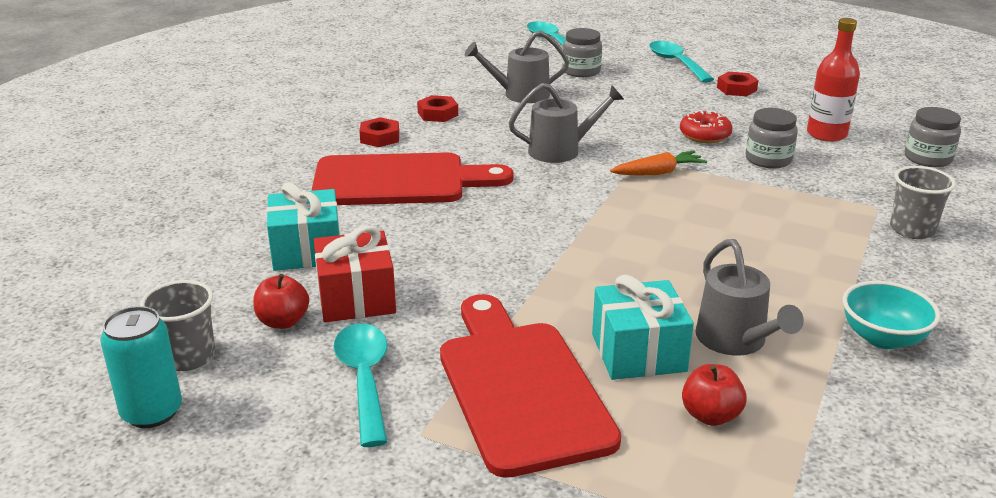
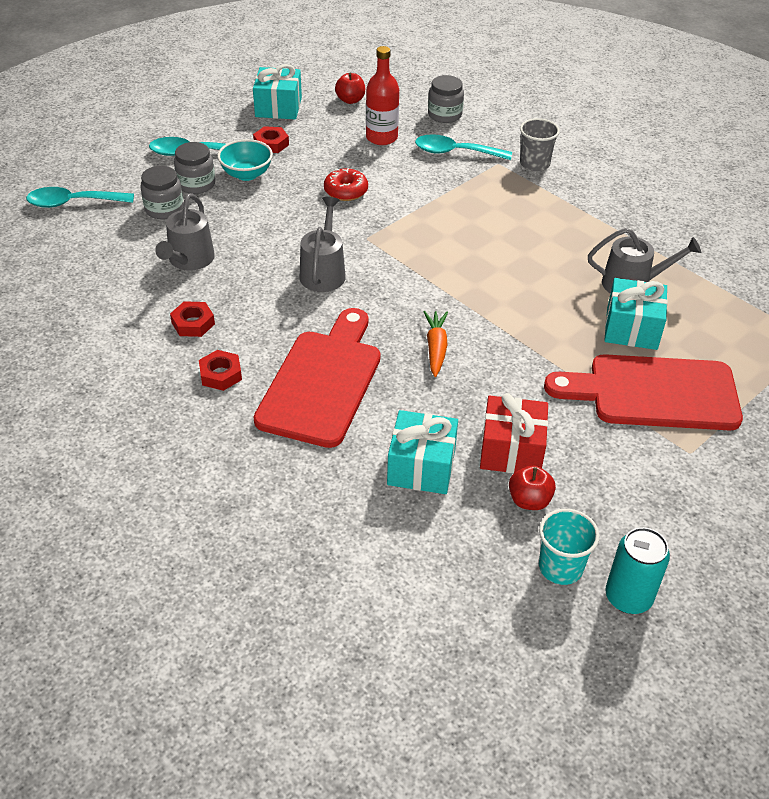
camera: 70 degrees left, 15 degrees up
(188, 357) = (560, 567): grey cup -> turquoise cup
(364, 379) = (621, 467): turquoise spoon -> turquoise spoon (455, 152)
(658, 173) = (395, 236): orange carrot -> orange carrot (436, 348)
(710, 415) = (703, 322): red apple -> red apple (350, 100)
(768, 159) = (405, 178): grey jar -> grey jar (196, 184)
(803, 79) = (278, 107): none -> turquoise gift
(883, 338) = (648, 228): turquoise bowl -> turquoise bowl (246, 174)

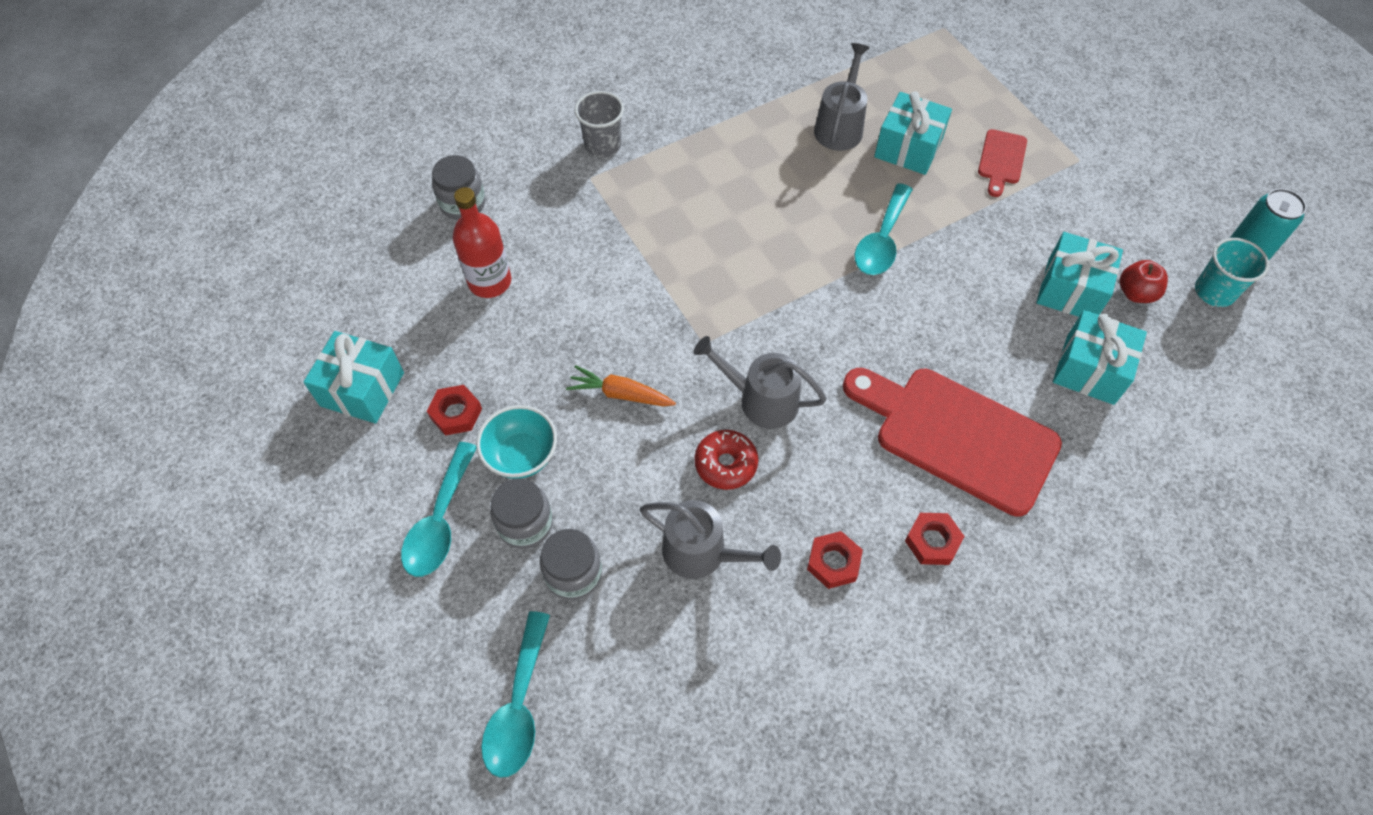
camera: 75 degrees left, 15 degrees up
(346, 191) = (599, 345): red donut -> red donut (725, 464)
(350, 100) = (381, 298): red apple -> none
(436, 348) = (915, 317): orange carrot -> orange carrot (620, 394)
(455, 152) = (552, 213): turquoise spoon -> turquoise spoon (881, 241)
(511, 450) = (1071, 290): red gift -> turquoise gift
(654, 393) = (1001, 160): red cutting board -> red cutting board, size x0.46

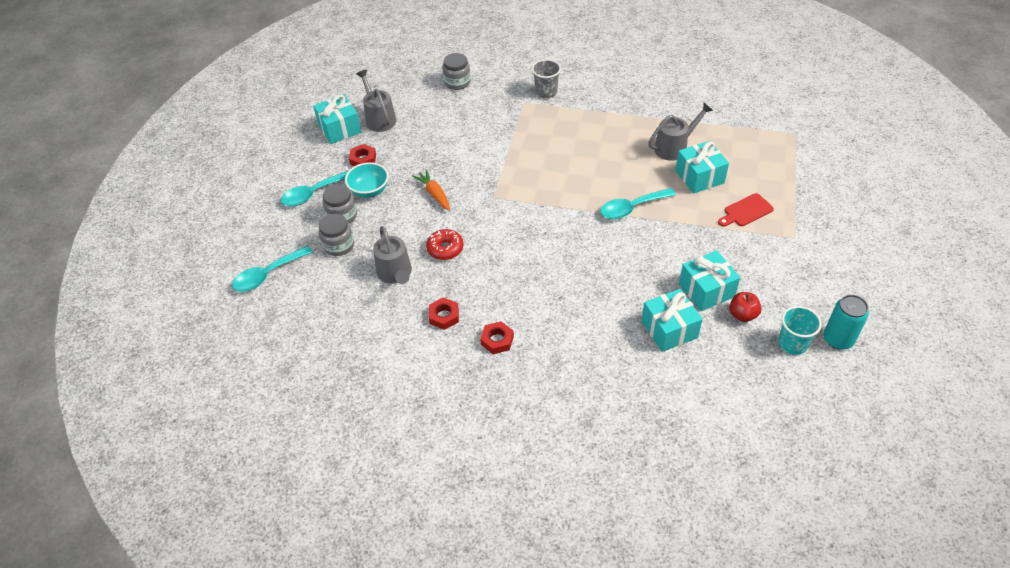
camera: 45 degrees right, 10 degrees down
(490, 282) = (433, 119): red bottle -> none
(761, 400) = (491, 235): grey watering can -> grey watering can (379, 118)
(957, 436) = (563, 309): red cutting board -> none

